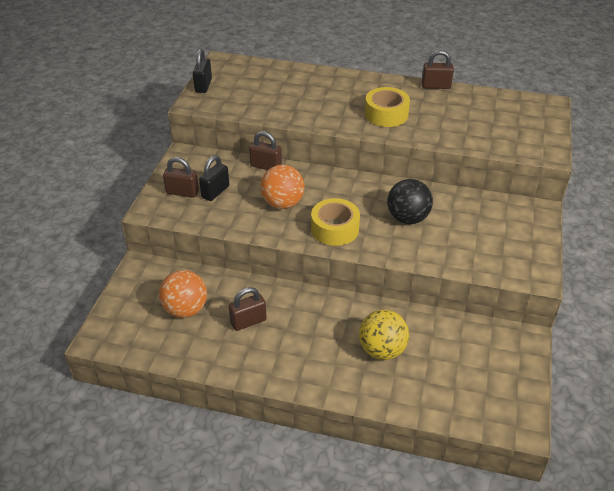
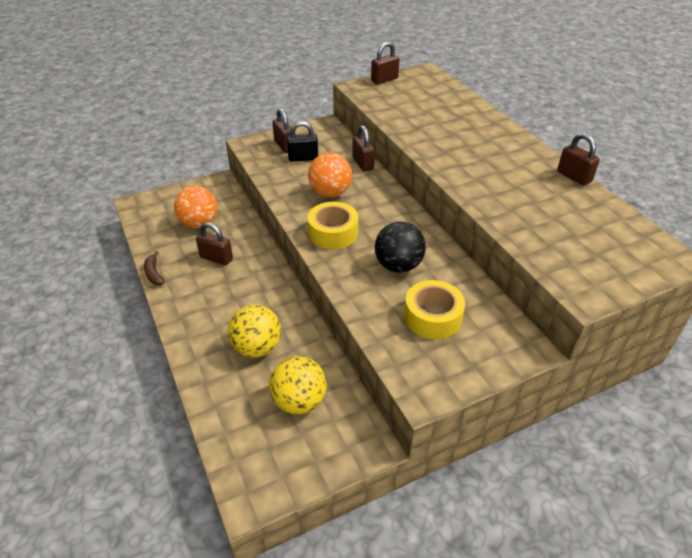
camera: 50 degrees right, 0 degrees up
(203, 85) = (384, 80): black padlock -> brown padlock
(222, 372) = (154, 273): none -> brown banana
(386, 114) = (484, 171): yellow tape -> yellow tape (432, 317)
(458, 354) = (299, 401): none -> yellow ball

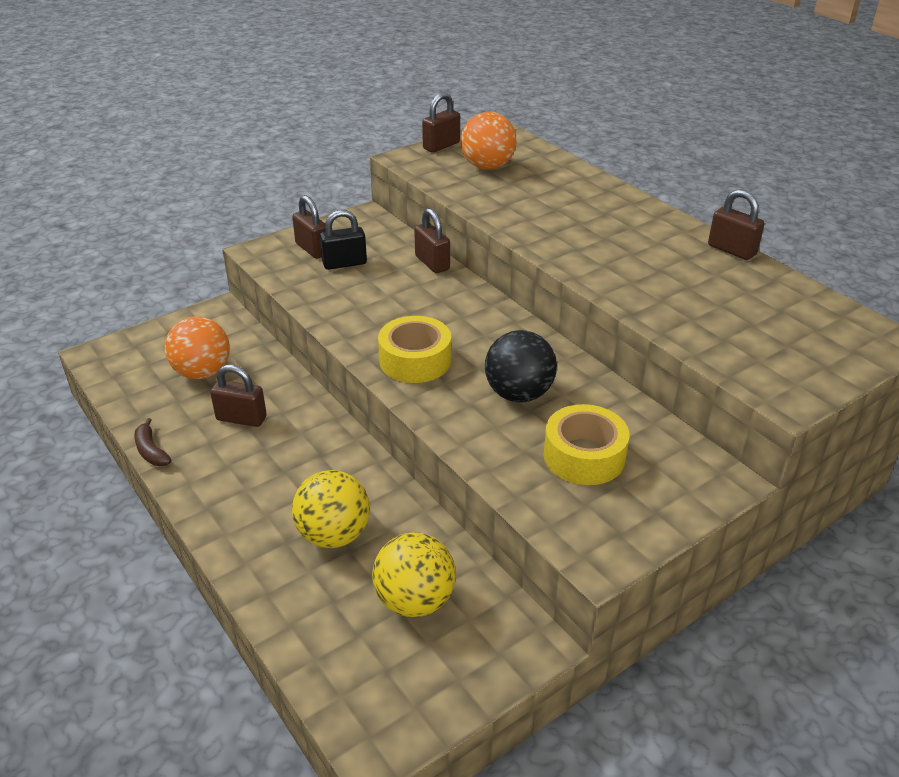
camera: 10 degrees left, 5 degrees down
(330, 193) = (396, 307): orange ball -> orange ball (487, 166)

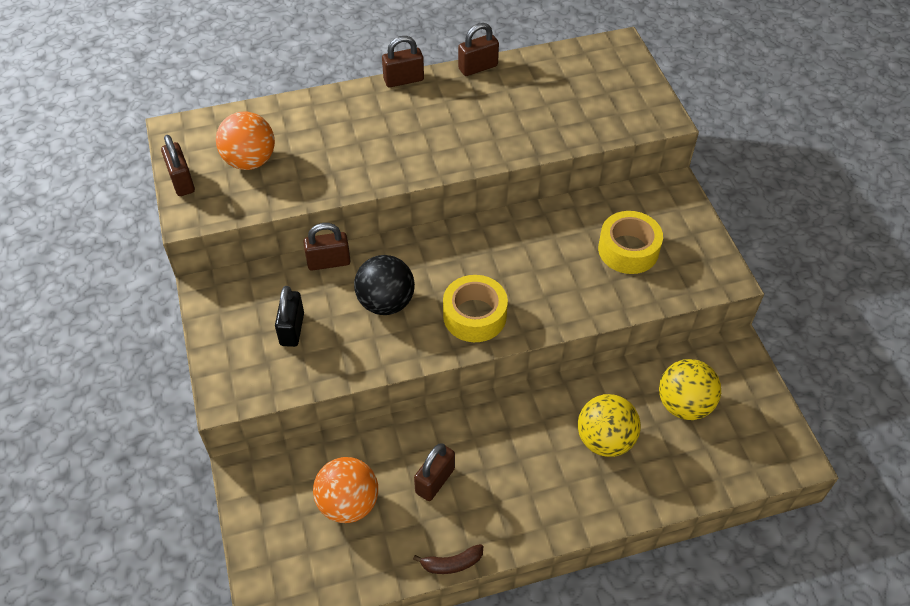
camera: 70 degrees left, 15 degrees up
(312, 249) = (249, 349): brown padlock -> brown padlock (403, 80)
(518, 394) = (545, 263): black ball -> black ball (386, 302)

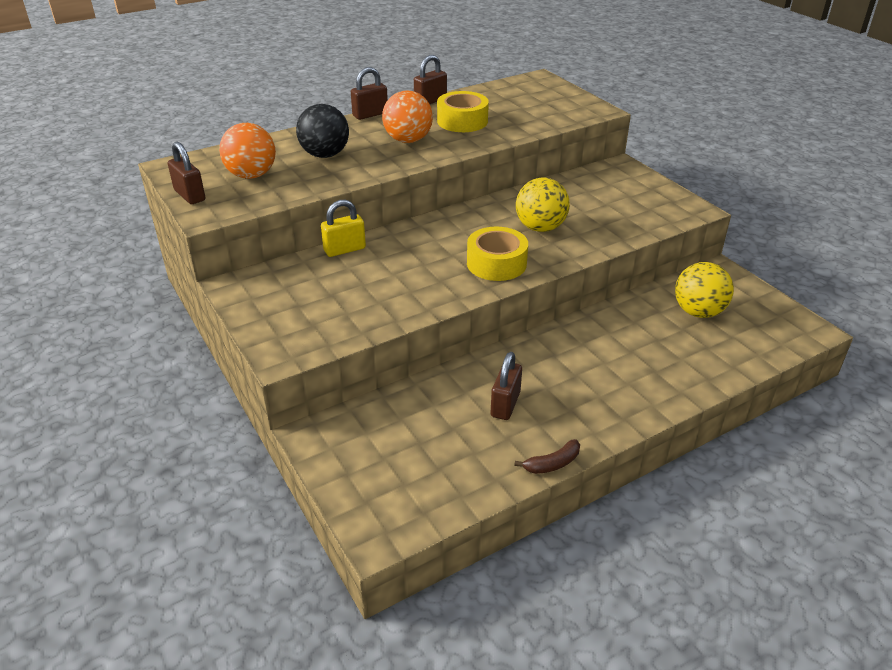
camera: 15 degrees left, 15 degrees down
(292, 329) = (329, 298): black padlock -> none
(329, 262) = (344, 249): brown padlock -> yellow padlock
(348, 503) = (428, 438): orange ball -> orange ball (408, 140)
(386, 302) = (411, 267): black ball -> black ball (325, 155)
(605, 440) = (645, 347): yellow ball -> yellow ball (540, 228)
(628, 250) = (605, 205): yellow tape -> yellow tape (462, 121)

